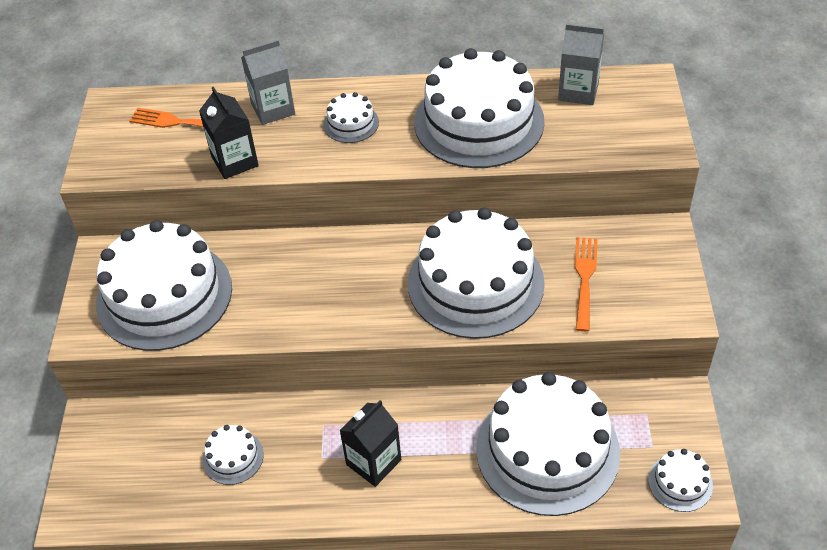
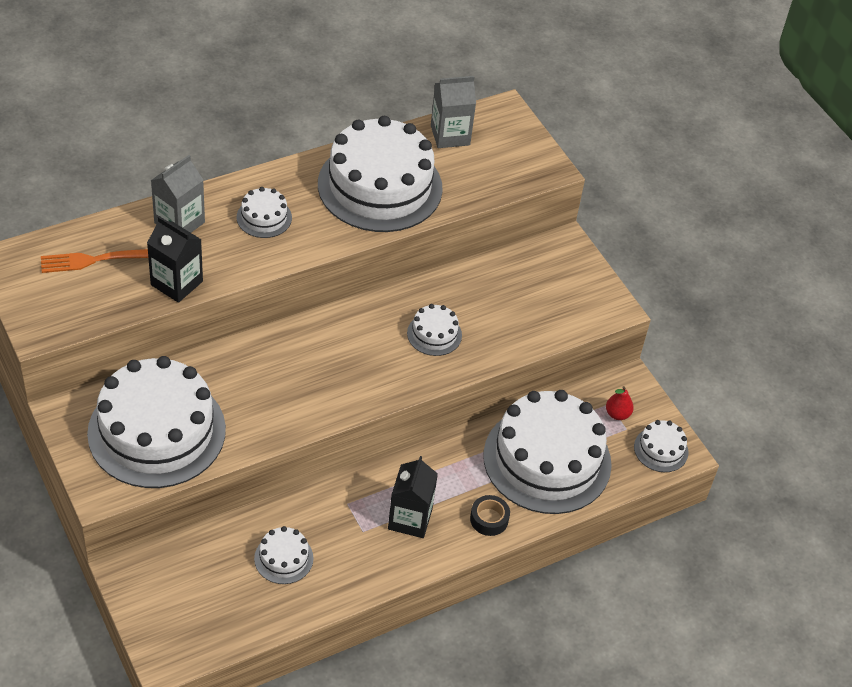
camera: 35 degrees left, 0 degrees up
(452, 491) = (489, 519): none -> black tape
(475, 283) = (434, 334): white cake -> white cake, size x0.43
(585, 280) = (523, 304): orange fork -> none
(650, 428) = (617, 414): none -> red pear

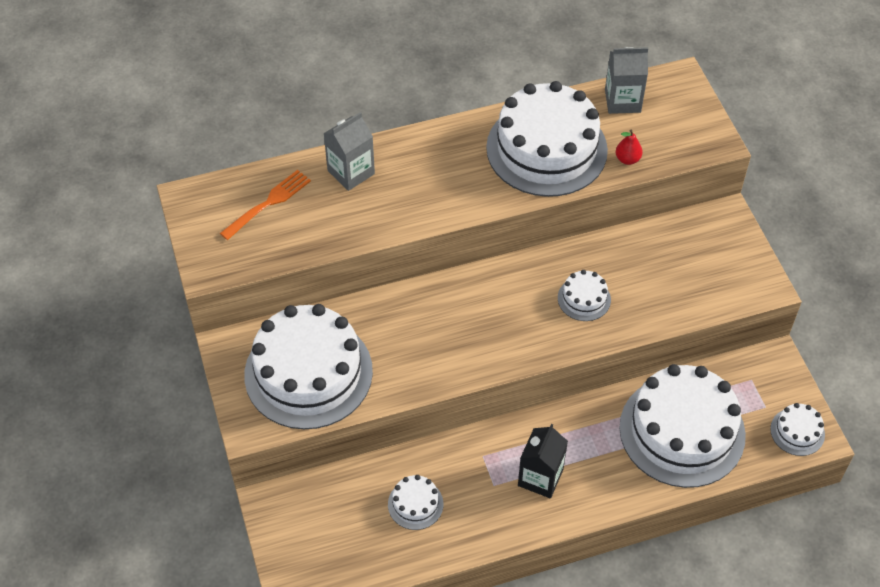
camera: 15 degrees right, 5 degrees up
(95, 260) = (268, 204): orange fork -> orange fork turned 135 degrees clockwise
(176, 283) = (340, 233): black carton -> none
(264, 217) = (431, 173): white cake -> none
(489, 519) = (616, 486): black tape -> none
(617, 414) = (758, 391): red pear -> red pear (627, 159)

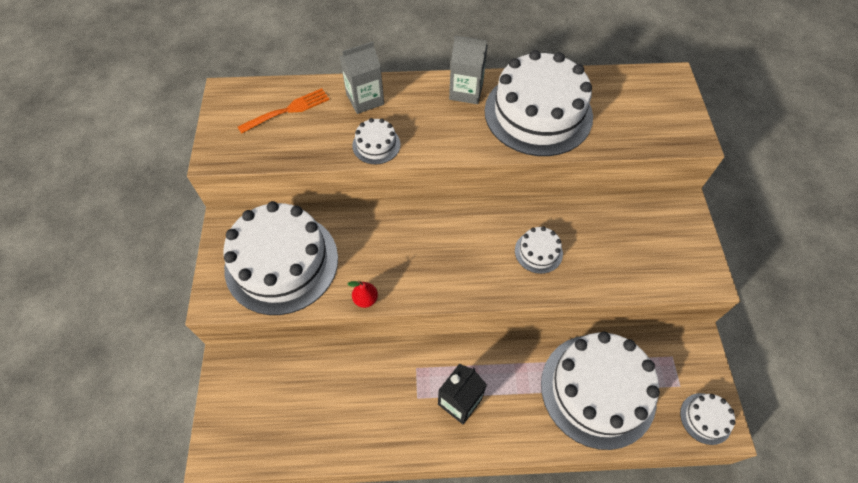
camera: 15 degrees right, 5 degrees up
(415, 504) = (345, 398): white cake -> white cake (376, 145)
(622, 101) = (616, 86): grey carton -> grey carton (466, 91)
(627, 159) = (608, 137): red pear -> red pear (365, 299)

